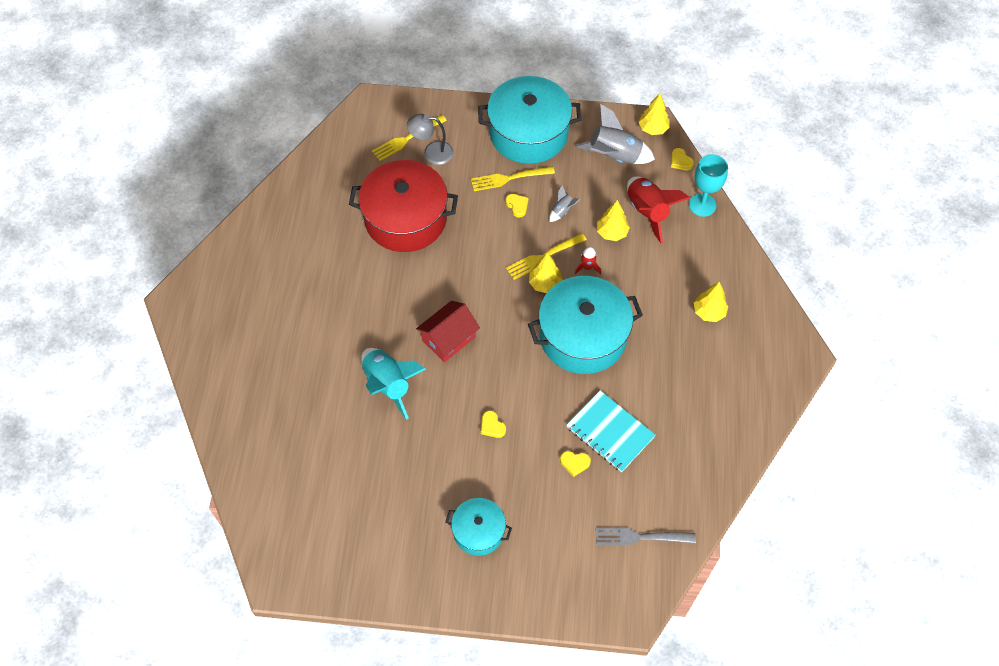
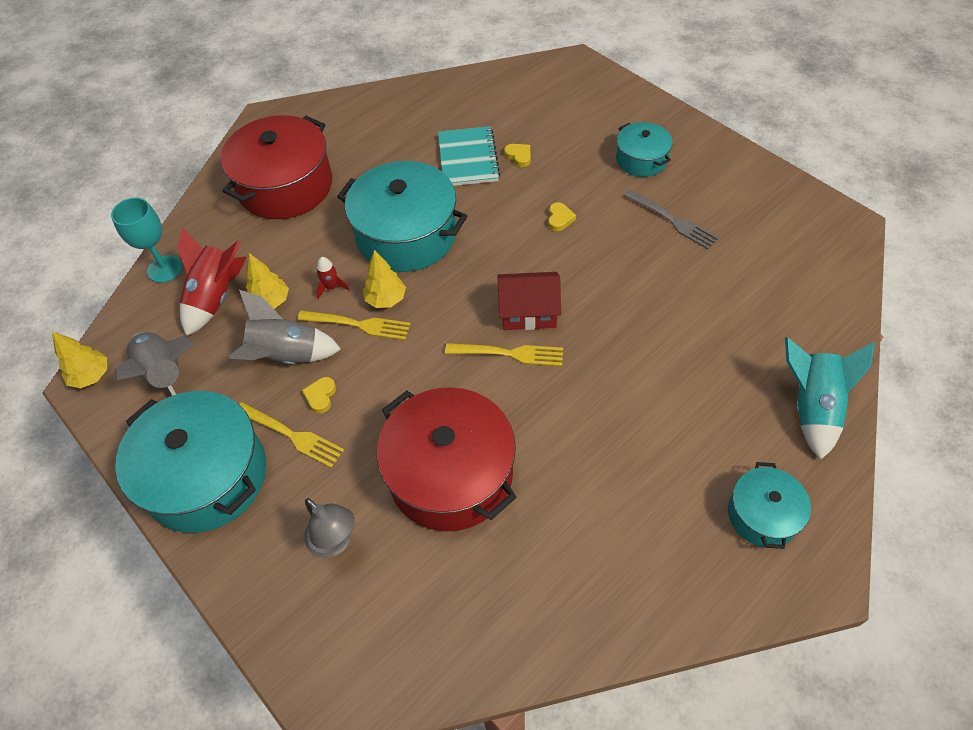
camera: 135 degrees left, 5 degrees down
(223, 312) = (762, 515): none -> turquoise pot
(388, 384) = (625, 310): turquoise rocket -> turquoise rocket (812, 407)
(407, 139) = (343, 590): yellow fork -> yellow fork (509, 354)
(562, 211) = (286, 356): grey rocket -> grey rocket, size x2.13
(640, 537) = (521, 92): grey fork -> grey fork (672, 220)
(680, 161) = (120, 322): yellow heart -> none
(708, 312) = (285, 186): yellow tree -> red pot

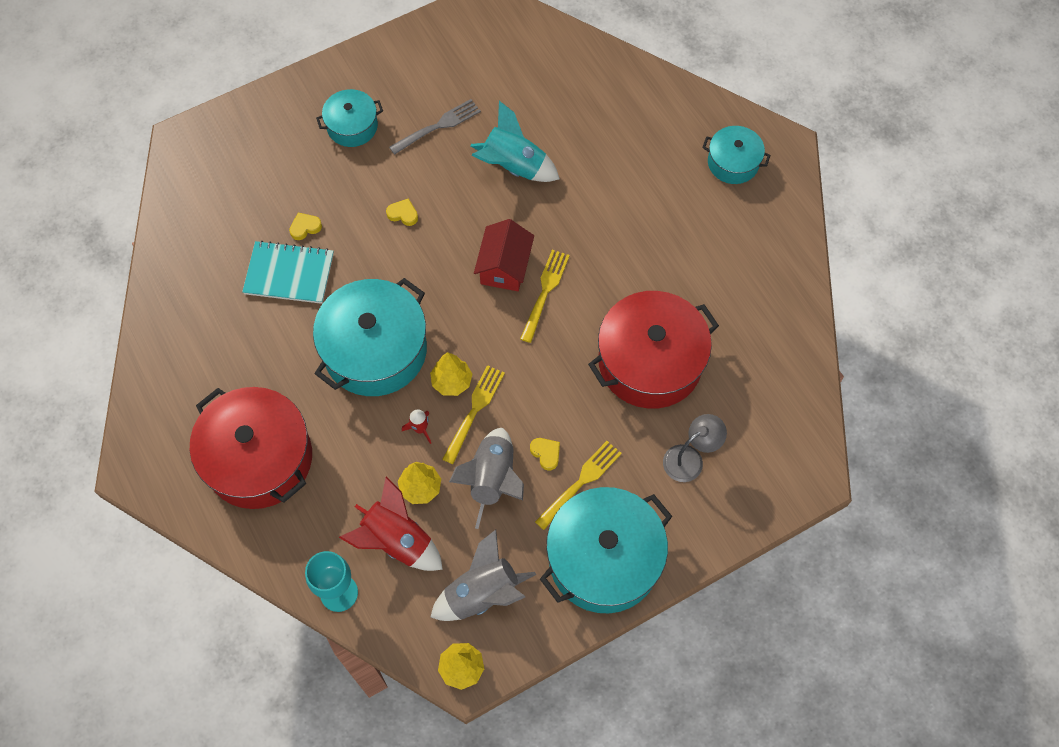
camera: 80 degrees left, 10 degrees up
(320, 396) = (546, 453): yellow heart -> yellow heart turned 150 degrees counterclockwise
(812, 407) = (655, 99): turquoise rocket -> turquoise rocket (513, 166)

